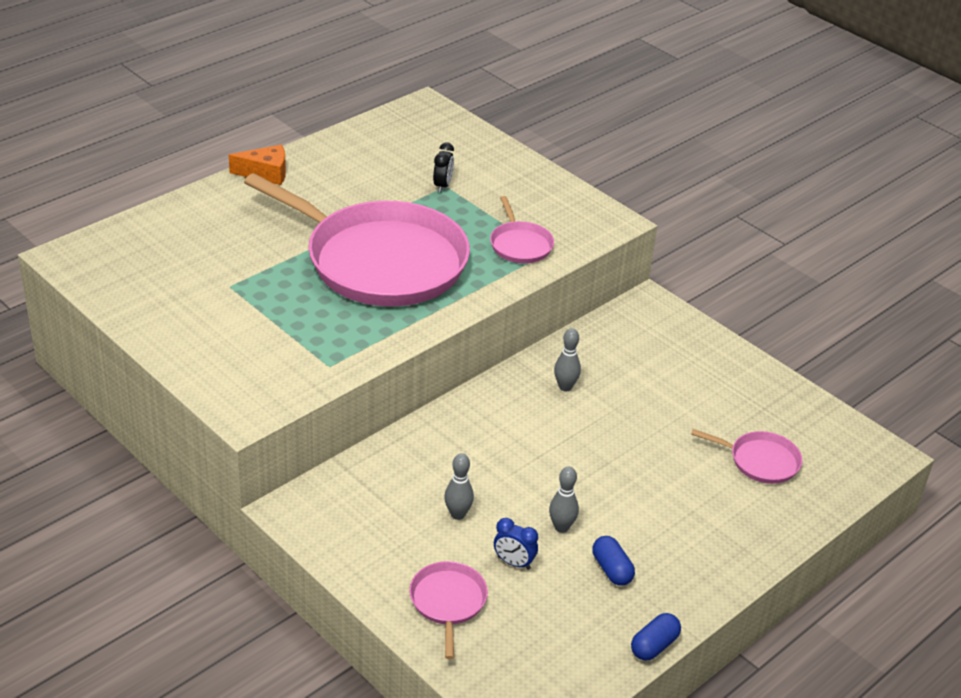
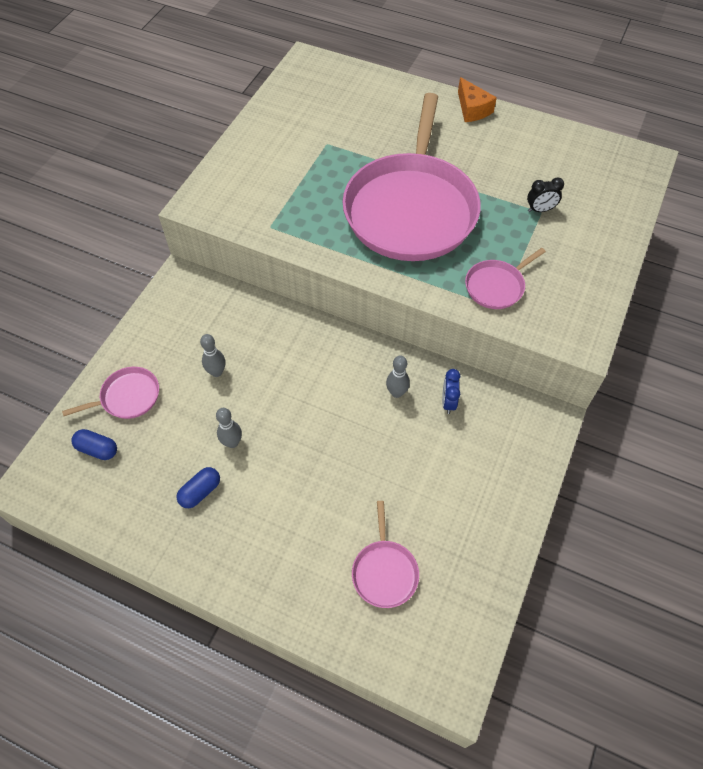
camera: 70 degrees right, 20 degrees up
(514, 563) = (181, 424): blue clock -> blue clock (448, 402)
(654, 646) = (130, 546): blue capsule -> blue capsule (97, 449)

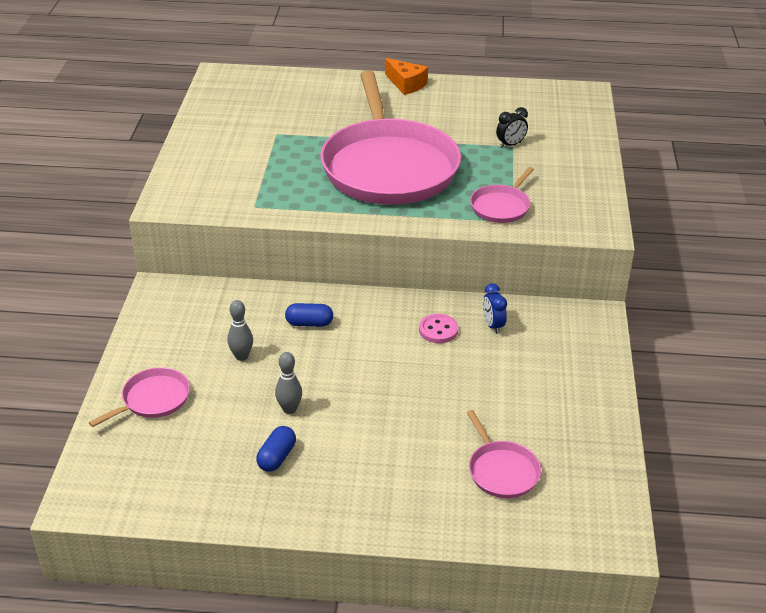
camera: 20 degrees left, 20 degrees down
(97, 449) = (142, 451): blue capsule -> blue capsule (309, 323)
(396, 393) = (438, 330): grey bowling pin -> pink button

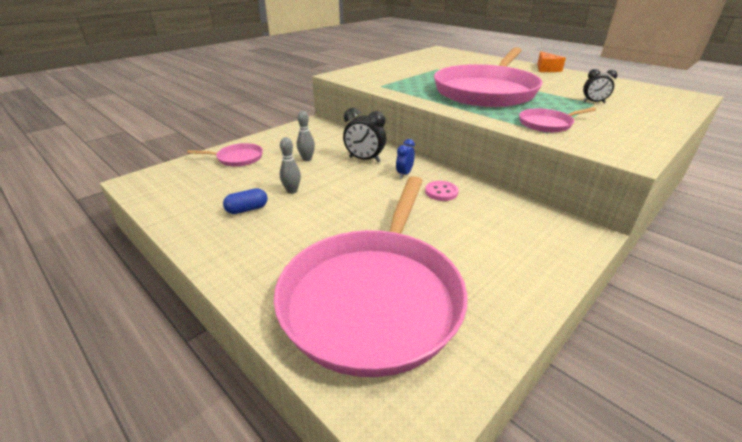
camera: 40 degrees right, 5 degrees down
(309, 323) = (364, 159): blue capsule -> black clock
(493, 325) = (486, 205): blue clock -> blue clock (404, 174)
(501, 470) = (374, 297): pink pan -> pink pan, size x2.43

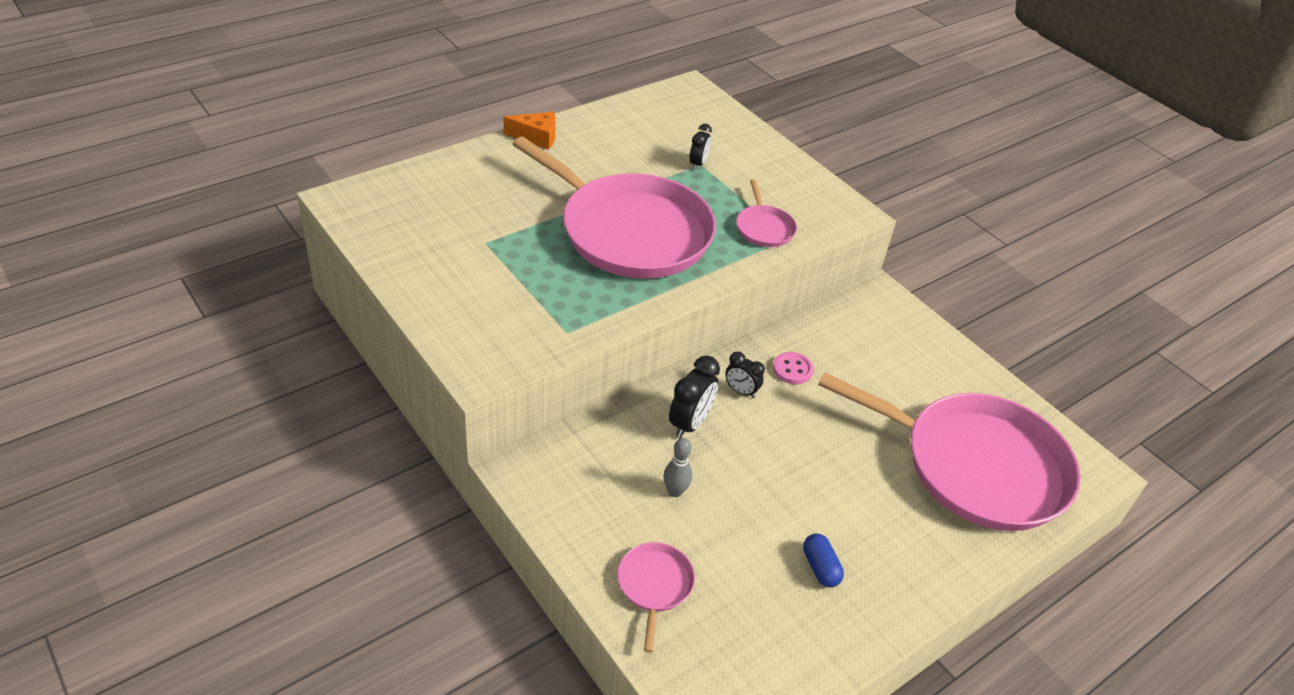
camera: 85 degrees left, 10 degrees up
(292, 191) = (775, 516): grey bowling pin -> none
(404, 174) = (741, 391): blue clock -> black clock

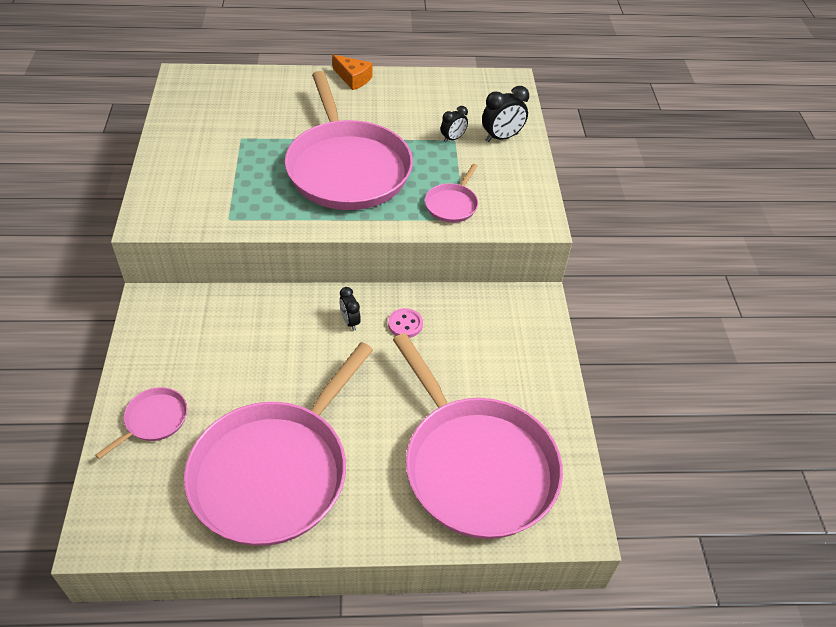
camera: 35 degrees right, 5 degrees up
(675, 491) = (231, 366): grey bowling pin -> none
(690, 423) = (289, 326): black clock -> black clock (501, 137)
(820, 567) = (275, 471): blue capsule -> pink pan

